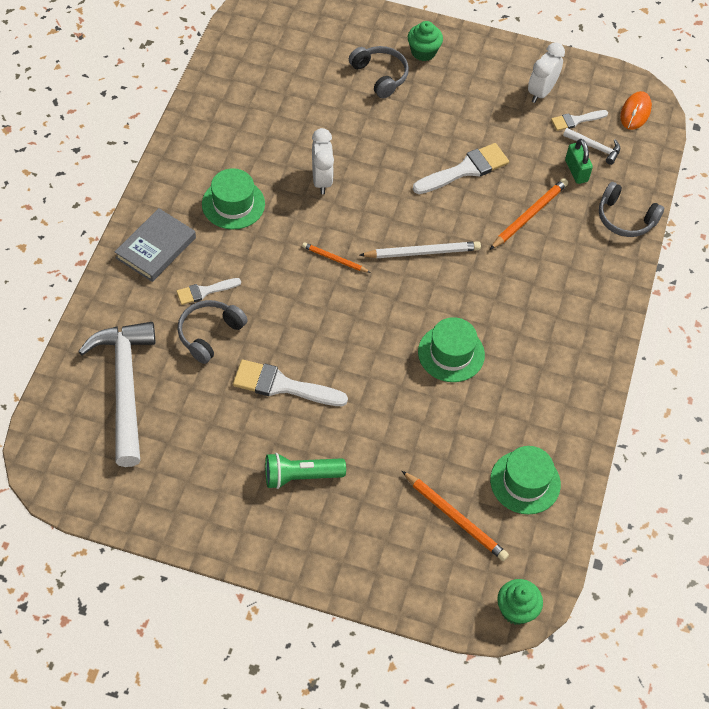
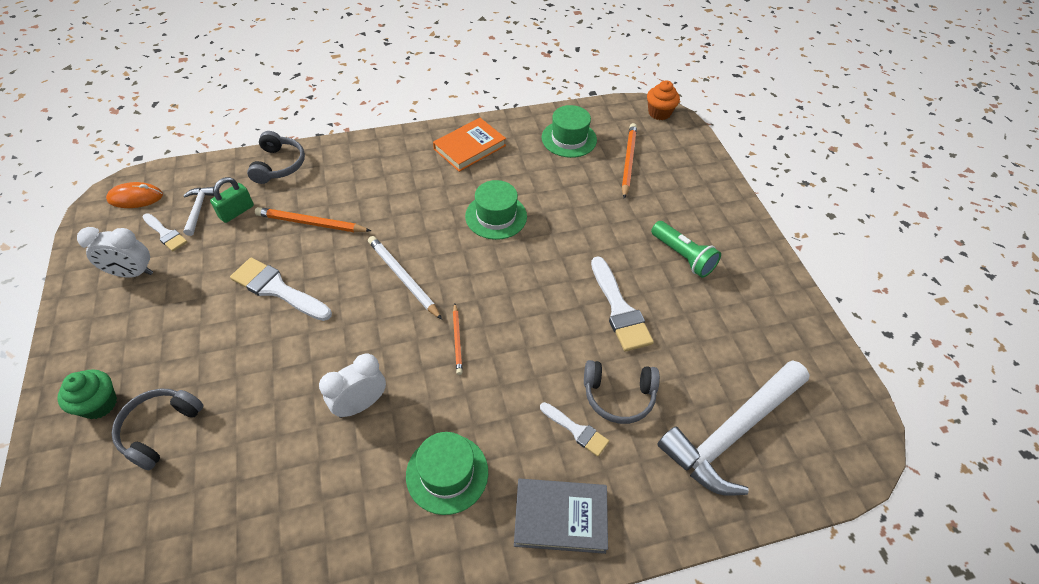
camera: 120 degrees left, 5 degrees down
(516, 610) = (659, 113): green cupcake -> orange cupcake
(564, 381) = (470, 147): none -> orange book

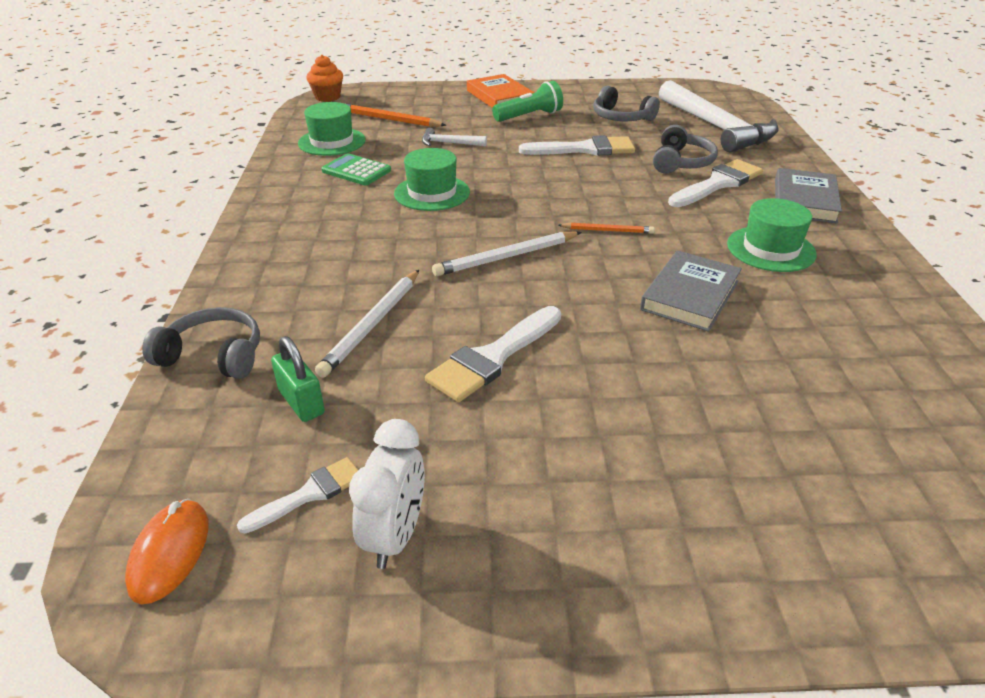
camera: 75 degrees left, 15 degrees down
(99, 404) = (690, 551): green cupcake -> none
(160, 429) = (734, 469): grey headphones -> grey headphones (621, 117)
(198, 209) = (267, 451): white hammer -> white hammer (449, 143)
(311, 223) = (372, 324): orange pencil -> white pencil
(360, 404) = (690, 295): white clock -> grey book
(470, 147) = (300, 197): orange book -> orange book (500, 96)
(521, 165) = (356, 171): none -> green calculator
(576, 430) = (718, 184): white brush -> white brush, size x1.70

